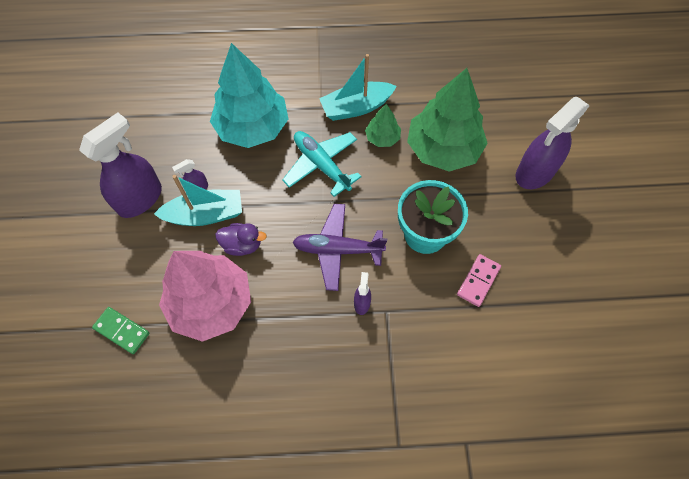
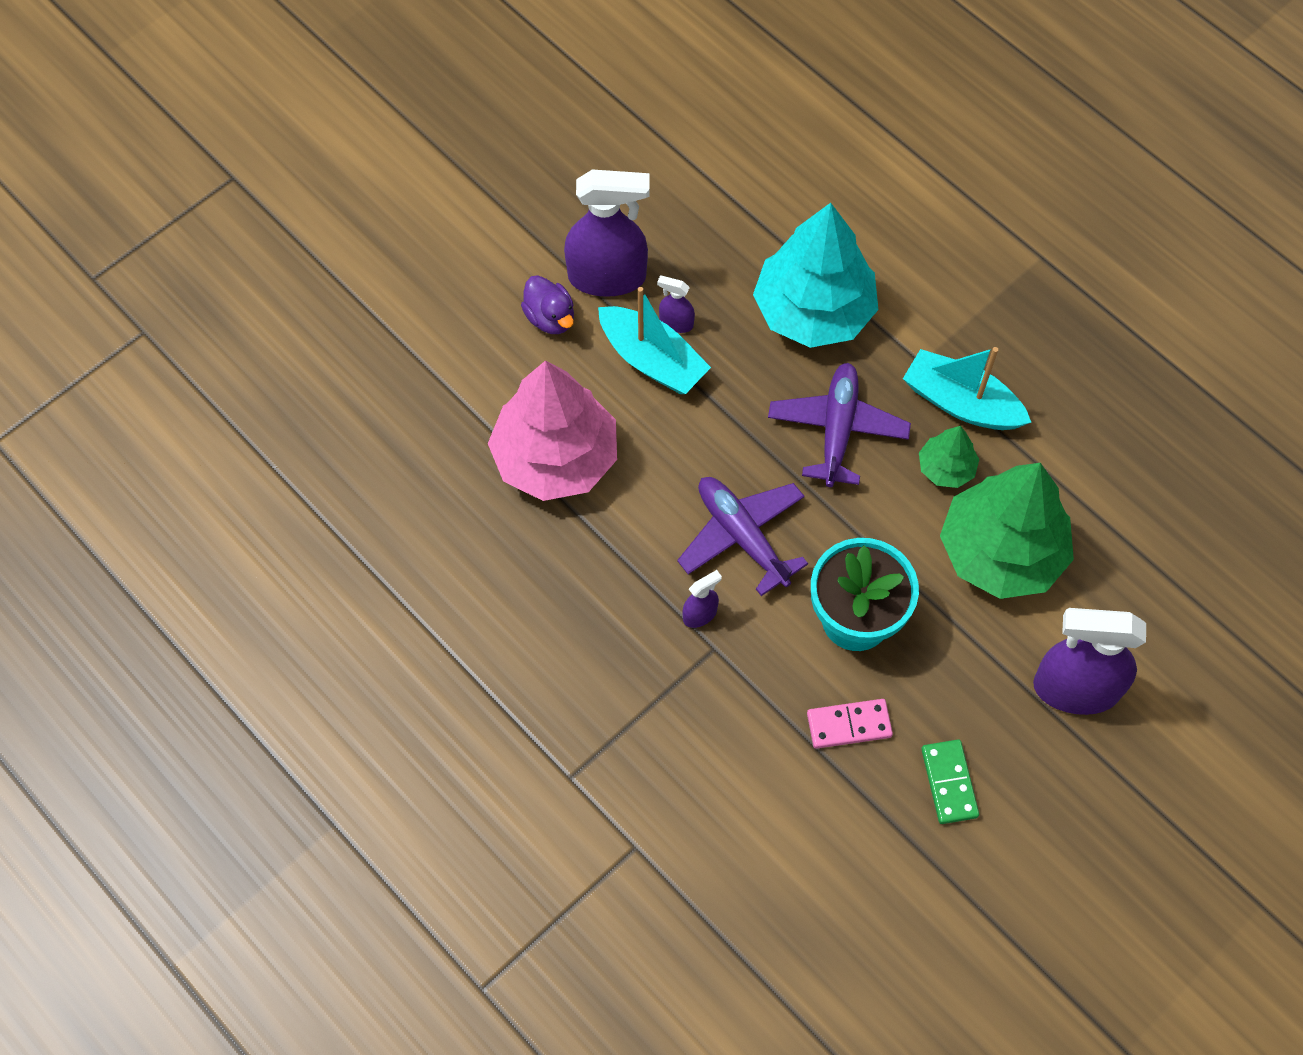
camera: 50 degrees right, 0 degrees up
(122, 331) = (447, 397): green domino -> green domino (949, 783)
(242, 245) = (652, 430): purple duck -> purple duck (550, 318)
(321, 165) = (837, 430): turquoise plane -> purple plane

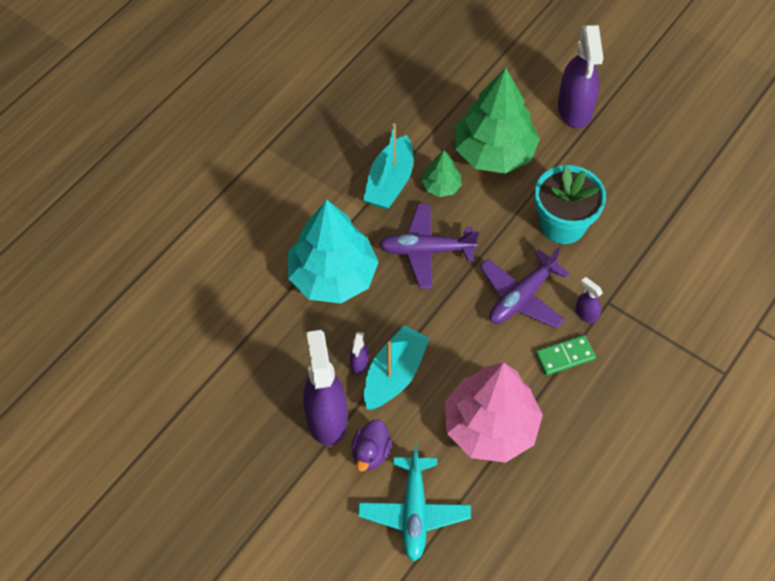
camera: 100 degrees left, 5 degrees down
(463, 352) = (414, 512): none -> turquoise plane
(550, 318) = (371, 453): purple duck -> purple duck turned 150 degrees clockwise
(849, 725) = (635, 220): pink domino -> none
(949, 783) = (654, 166): green domino -> green domino (565, 356)

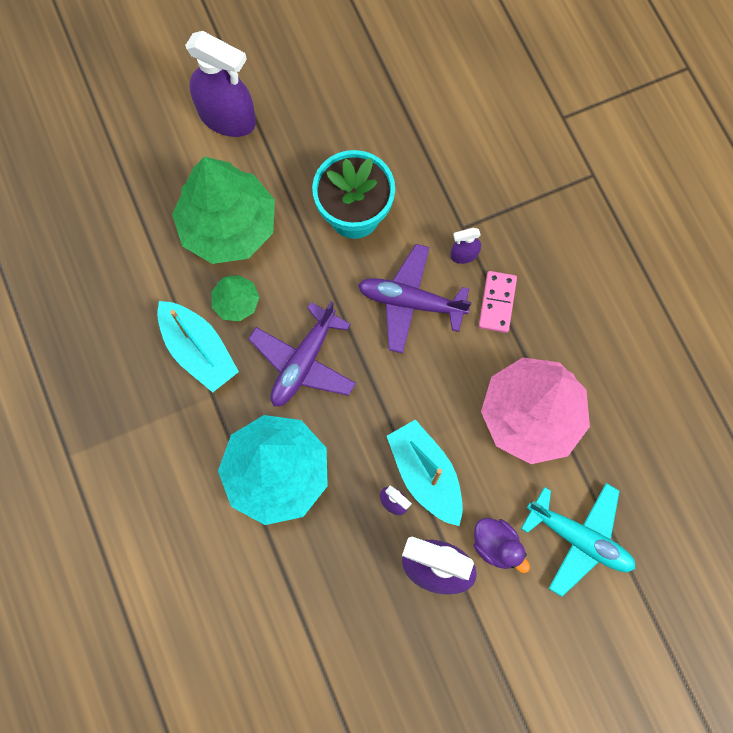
camera: 60 degrees left, 15 degrees up
(522, 297) = (411, 302): purple plane -> purple plane turned 120 degrees clockwise
(565, 356) = (497, 303): green domino -> pink domino

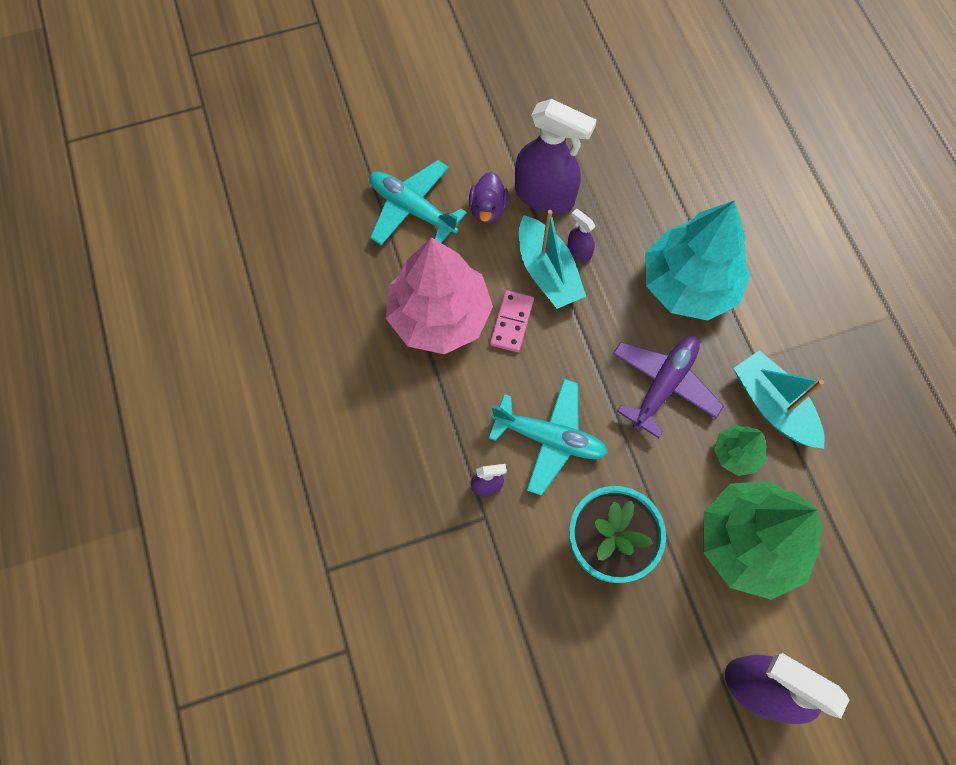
camera: 175 degrees left, 5 degrees down
(411, 302) = (549, 438): purple plane -> turquoise plane
(496, 546) = (488, 209): purple duck -> purple duck turned 135 degrees counterclockwise
(497, 303) = (457, 430): pink domino -> pink domino (511, 322)

